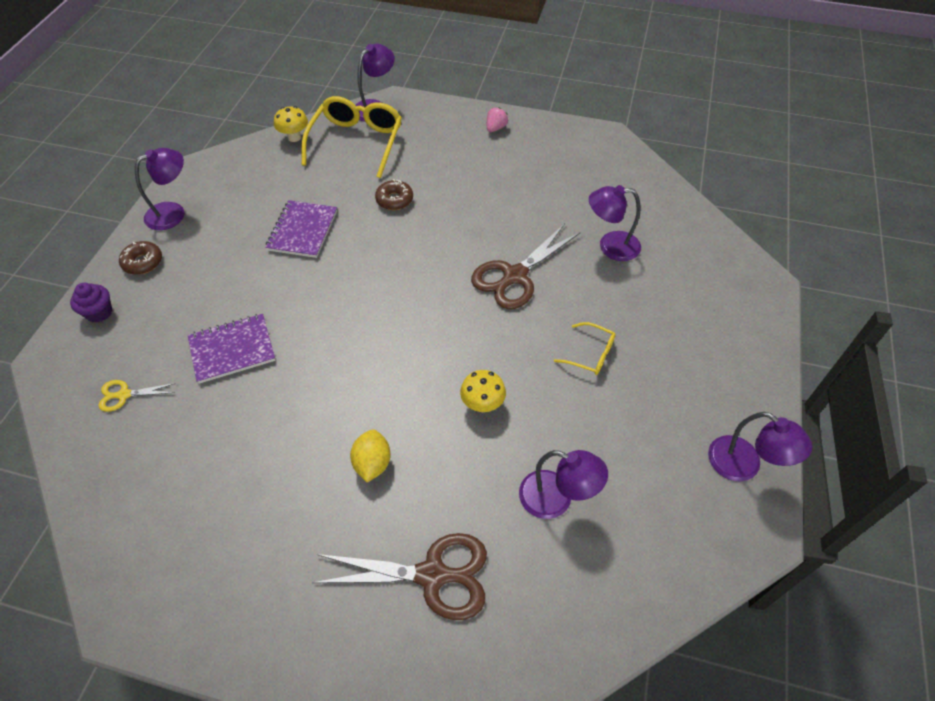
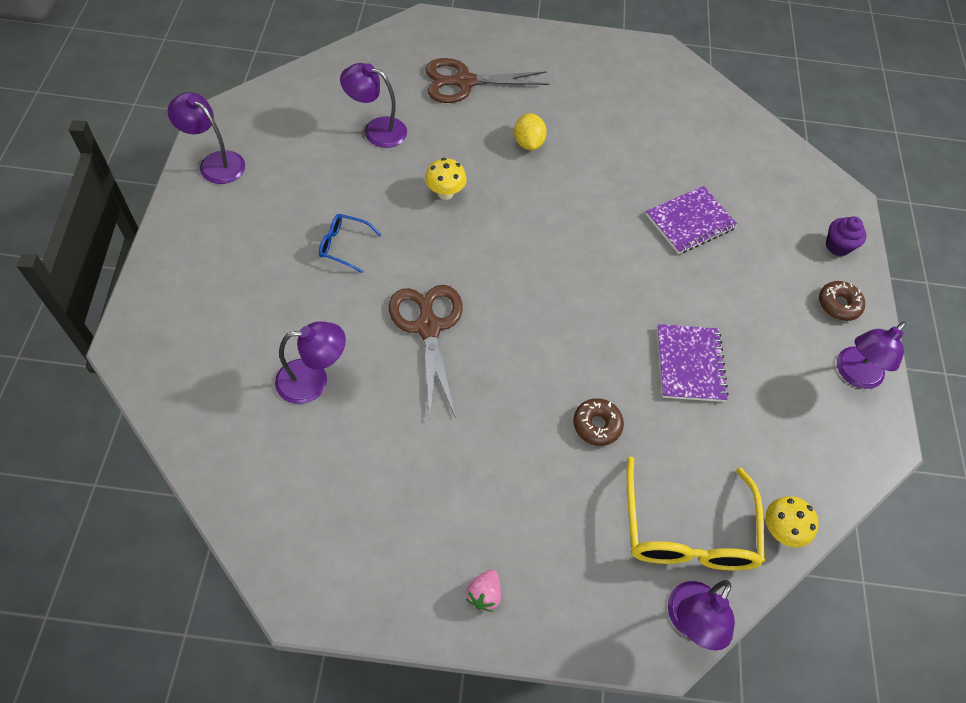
camera: 165 degrees right, 5 degrees up
(124, 395) = (758, 177): yellow scissors -> none
(514, 276) = (428, 327): brown scissors -> brown scissors turned 45 degrees counterclockwise
(590, 354) = (344, 246): yellow glasses -> blue glasses

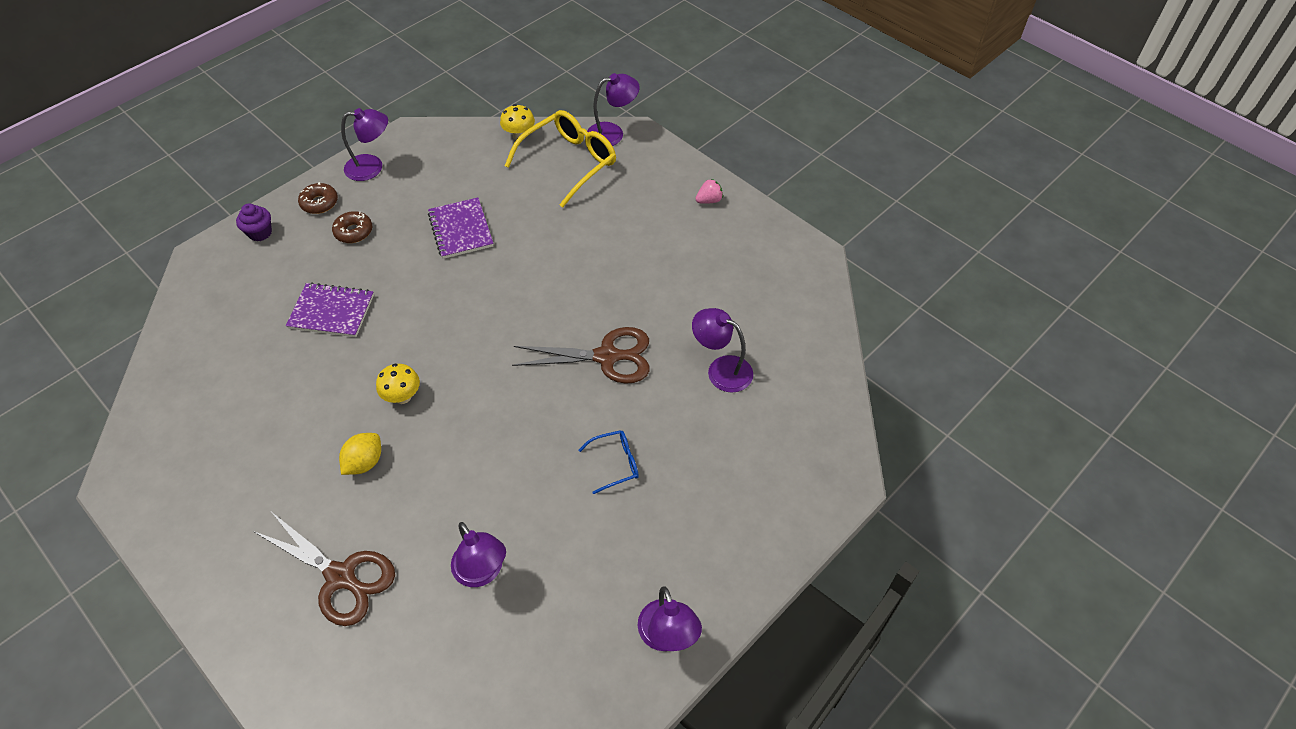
camera: 135 degrees left, 5 degrees down
(344, 246) = (615, 463): blue glasses -> blue glasses turned 75 degrees counterclockwise
(428, 327) = (607, 357): brown scissors -> brown scissors turned 120 degrees counterclockwise
(445, 193) = (487, 459): yellow mushroom -> yellow mushroom (402, 397)
(596, 425) = (559, 234): brown donut -> brown donut (353, 232)
(689, 364) = (461, 230): purple notebook -> purple notebook turned 60 degrees counterclockwise

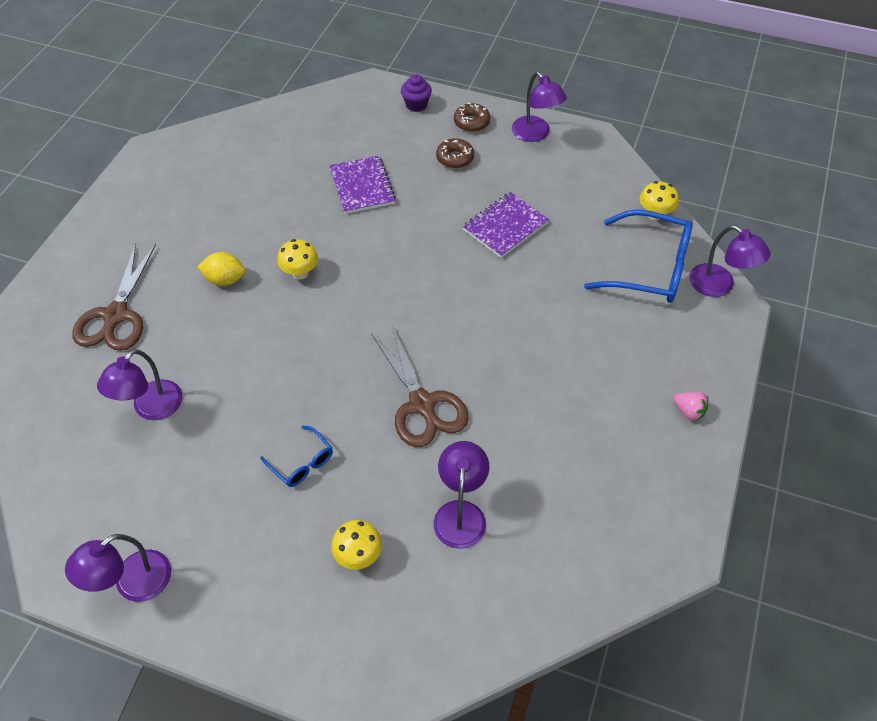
camera: 65 degrees right, 0 degrees up
(569, 162) = (650, 268): yellow glasses -> blue glasses
(724, 451) = (358, 555): none -> yellow mushroom

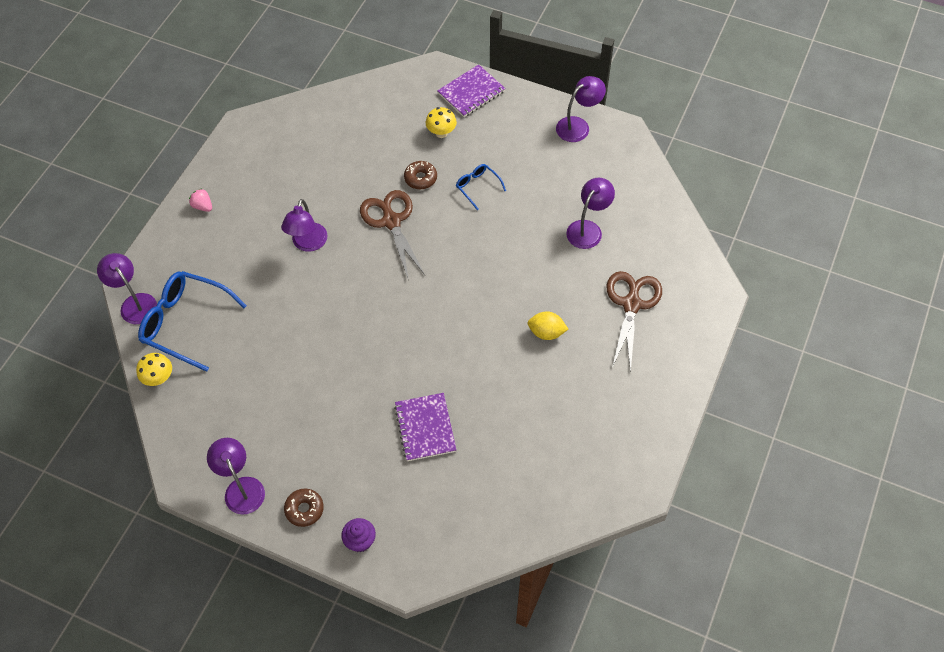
camera: 175 degrees left, 5 degrees up
(300, 273) = (482, 335): yellow mushroom -> none
(455, 158) = (330, 459): brown donut -> brown donut (420, 178)
(460, 513) = (375, 152): purple lamp -> purple lamp (308, 244)
(505, 226) = (298, 373): purple notebook -> purple notebook (471, 92)

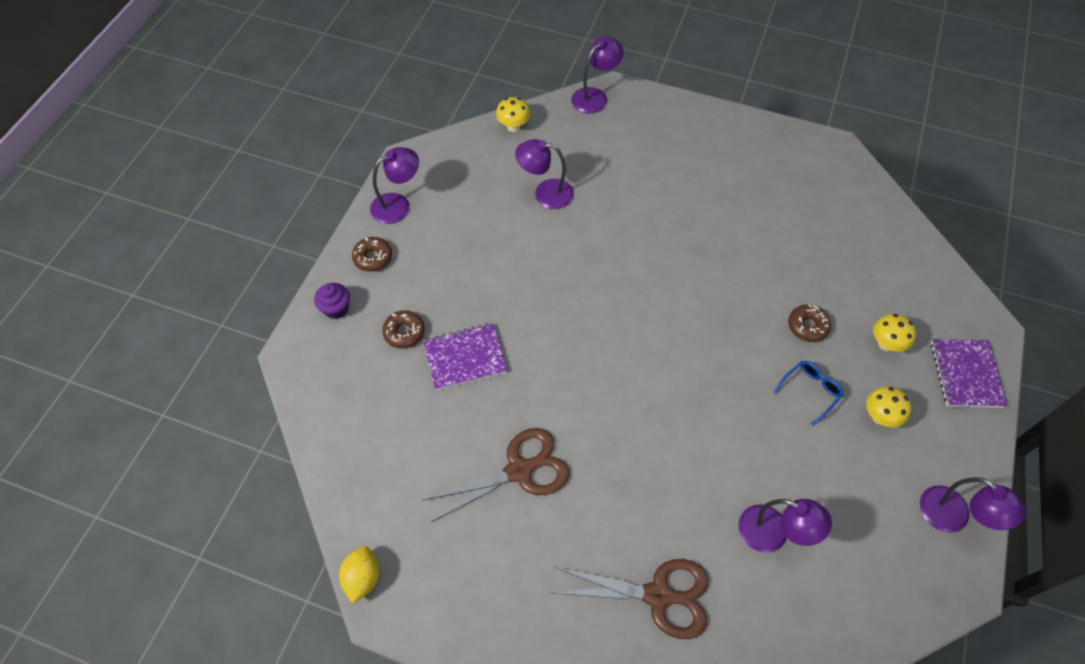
camera: 85 degrees right, 0 degrees up
(185, 323) = (577, 136): blue glasses -> none
(203, 206) = (719, 130): pink strawberry -> none
(308, 244) = (689, 224): purple lamp -> purple lamp (545, 193)
(391, 221) = (737, 301): brown scissors -> brown scissors (520, 470)
(393, 479) = (404, 332): none -> brown donut
(471, 92) = (966, 374): purple notebook -> purple notebook turned 45 degrees clockwise
(501, 149) = (880, 416): none -> yellow mushroom
(546, 332) = (601, 484): yellow lemon -> yellow lemon (362, 578)

